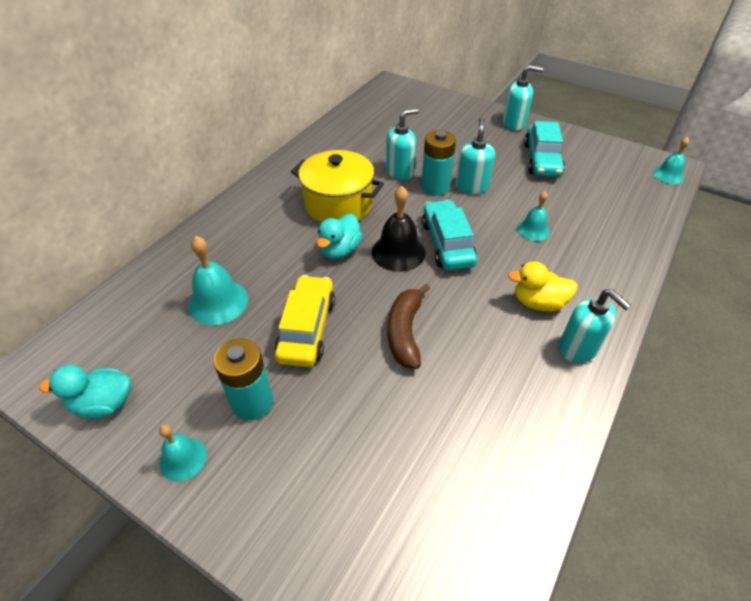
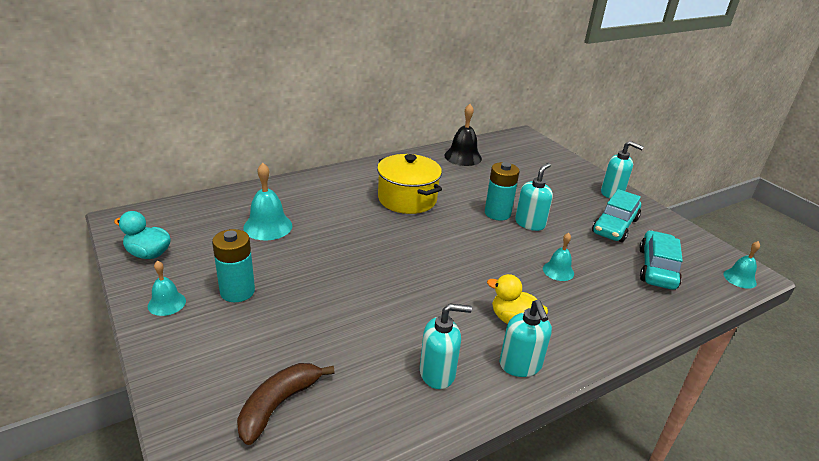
camera: 25 degrees right, 15 degrees down
(307, 328) = (313, 265): yellow car -> none
(340, 250) = (381, 227): turquoise duck -> none
(398, 252) = (426, 244): black bell -> black bell (463, 157)
(400, 172) = (477, 194): turquoise soap dispenser -> turquoise soap dispenser (437, 373)
(405, 332) = (383, 295): brown banana -> brown banana (278, 405)
(447, 243) = (472, 253): turquoise car -> turquoise car (657, 268)

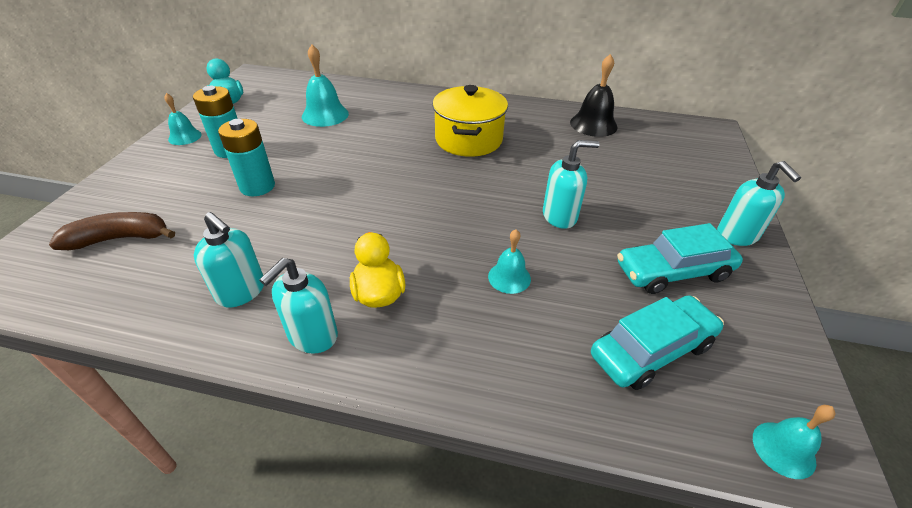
camera: 45 degrees right, 10 degrees up
(497, 213) = (539, 190): turquoise battery -> turquoise battery (257, 186)

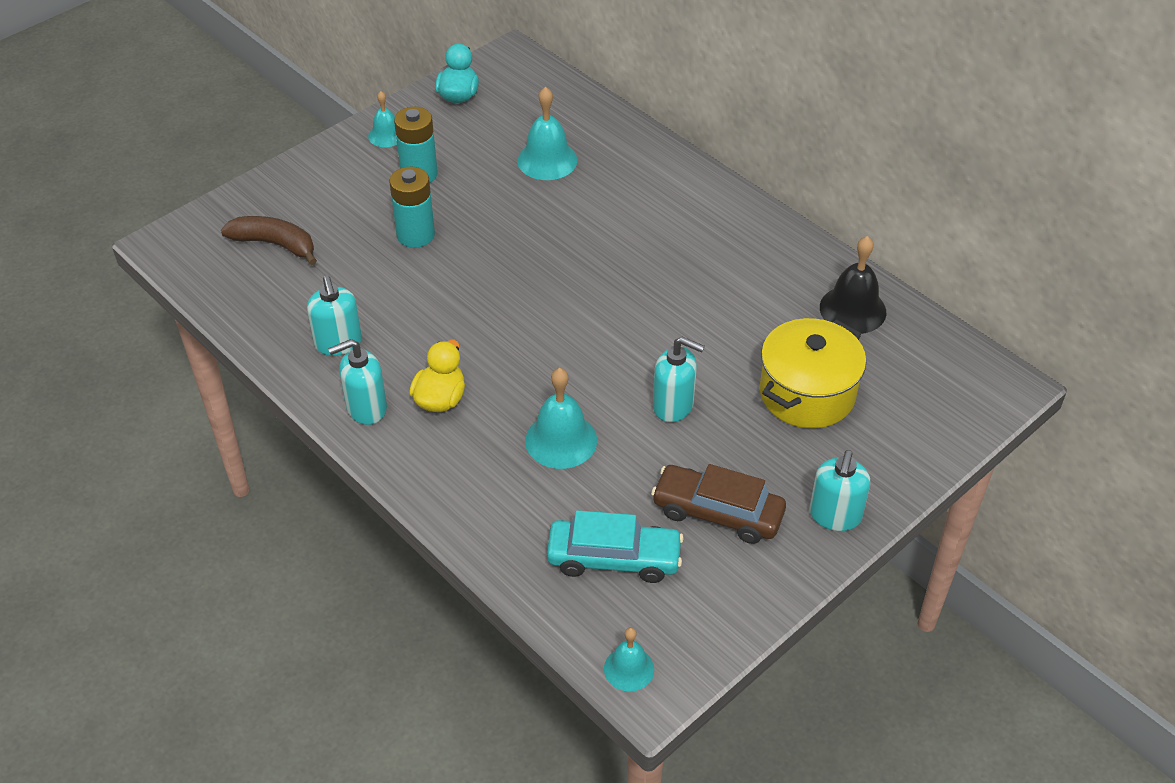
camera: 35 degrees right, 5 degrees up
(468, 140) = (675, 266): yellow pot -> yellow pot (807, 394)
(509, 277) = (561, 440): turquoise bell -> turquoise bell, size x1.62
(673, 272) = (717, 512): turquoise car -> brown car

